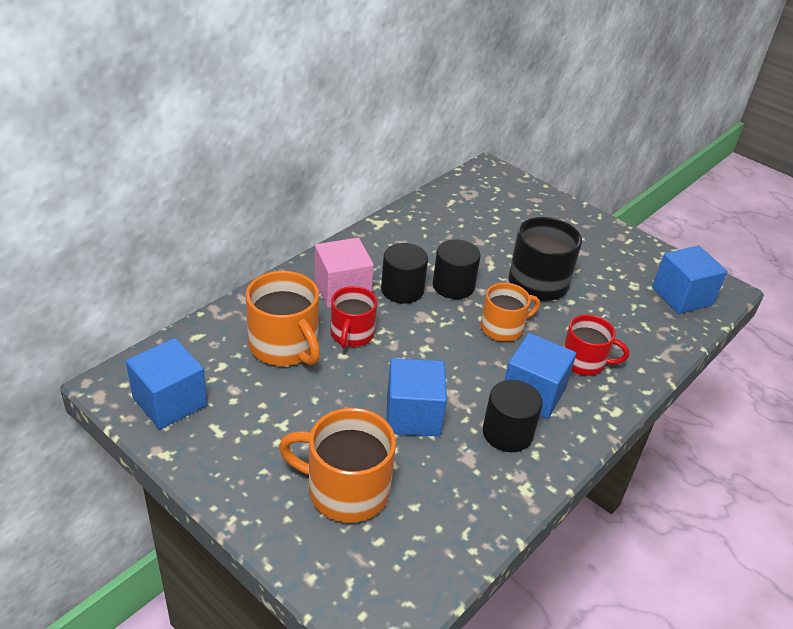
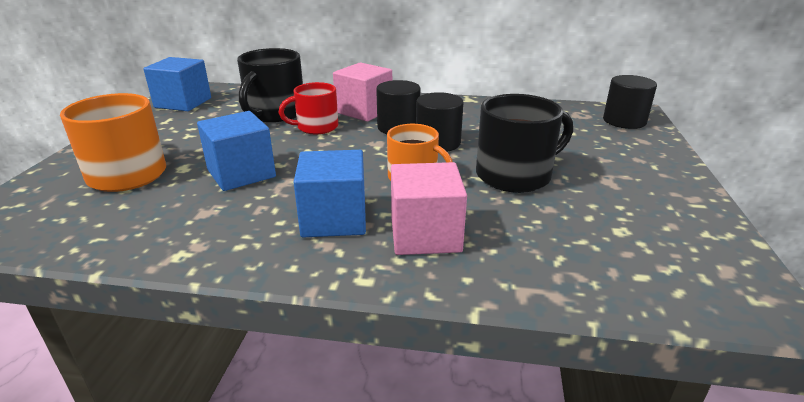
camera: 60 degrees right, 10 degrees down
(285, 346) = (275, 113): orange mug -> black mug
(507, 433) = (258, 221): black cylinder -> black cylinder (624, 121)
(584, 362) = (425, 235): red mug -> pink cube
(682, 296) = (671, 272): blue cube -> none

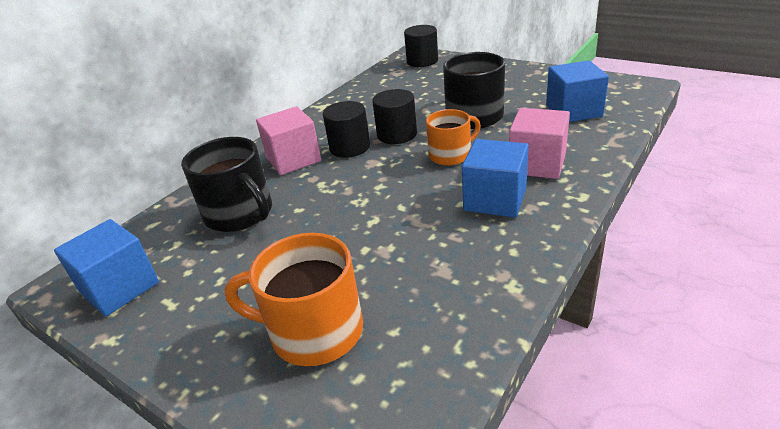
camera: 60 degrees left, 5 degrees up
(241, 173) = (377, 244): blue cube -> blue cube (573, 111)
(316, 127) = (306, 190): red mug -> none

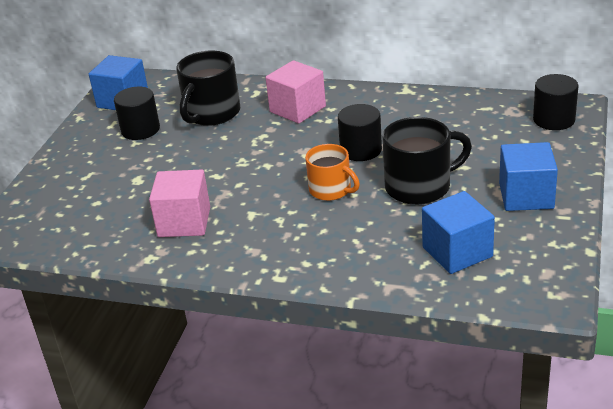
camera: 70 degrees right, 0 degrees up
(313, 331) = (94, 186): orange mug -> none
(350, 147) = (327, 131): black cylinder -> black cylinder (140, 130)
(495, 199) = (261, 229): blue cube -> blue cube (526, 196)
(537, 164) = (329, 243): pink cube -> pink cube (184, 222)

